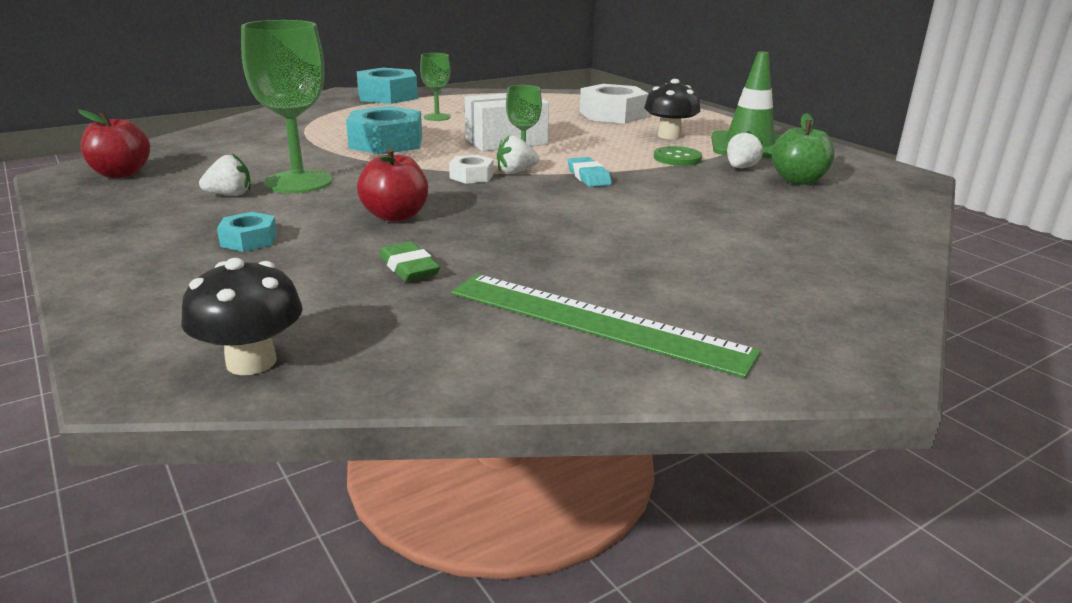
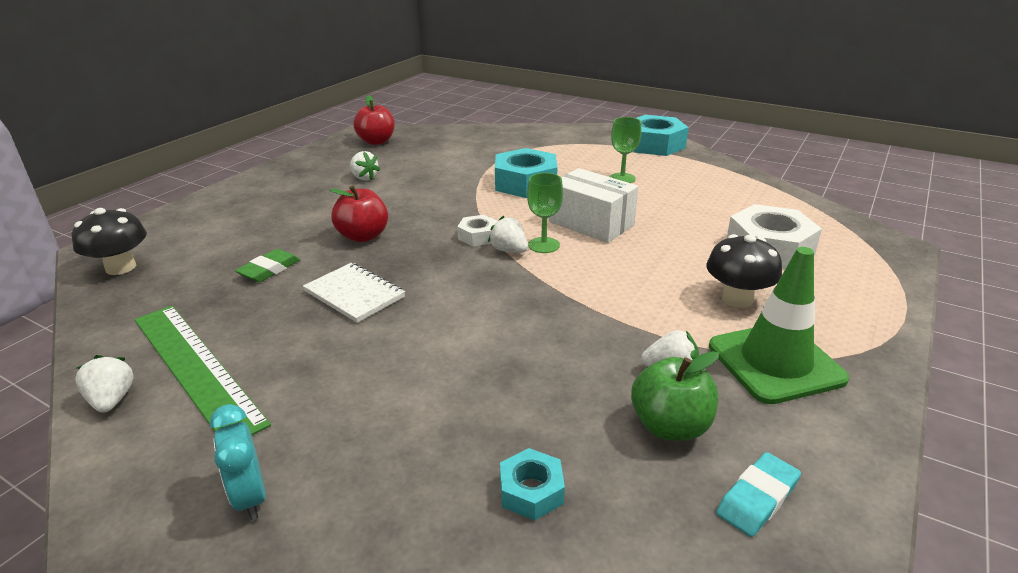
camera: 65 degrees right, 5 degrees up
(249, 240) = (290, 209): turquoise nut -> turquoise nut (531, 491)
(298, 182) = (406, 186): green goblet -> none
(523, 236) = (354, 294): none -> white notebook
(588, 176) = (532, 286): turquoise eraser -> turquoise eraser (757, 498)
(596, 322) = (195, 368): green ruler -> green ruler turned 45 degrees counterclockwise
(624, 372) = (112, 400): none -> white strawberry
(677, 158) = (654, 321): green button -> none
(821, 311) = (250, 497): none -> turquoise clock

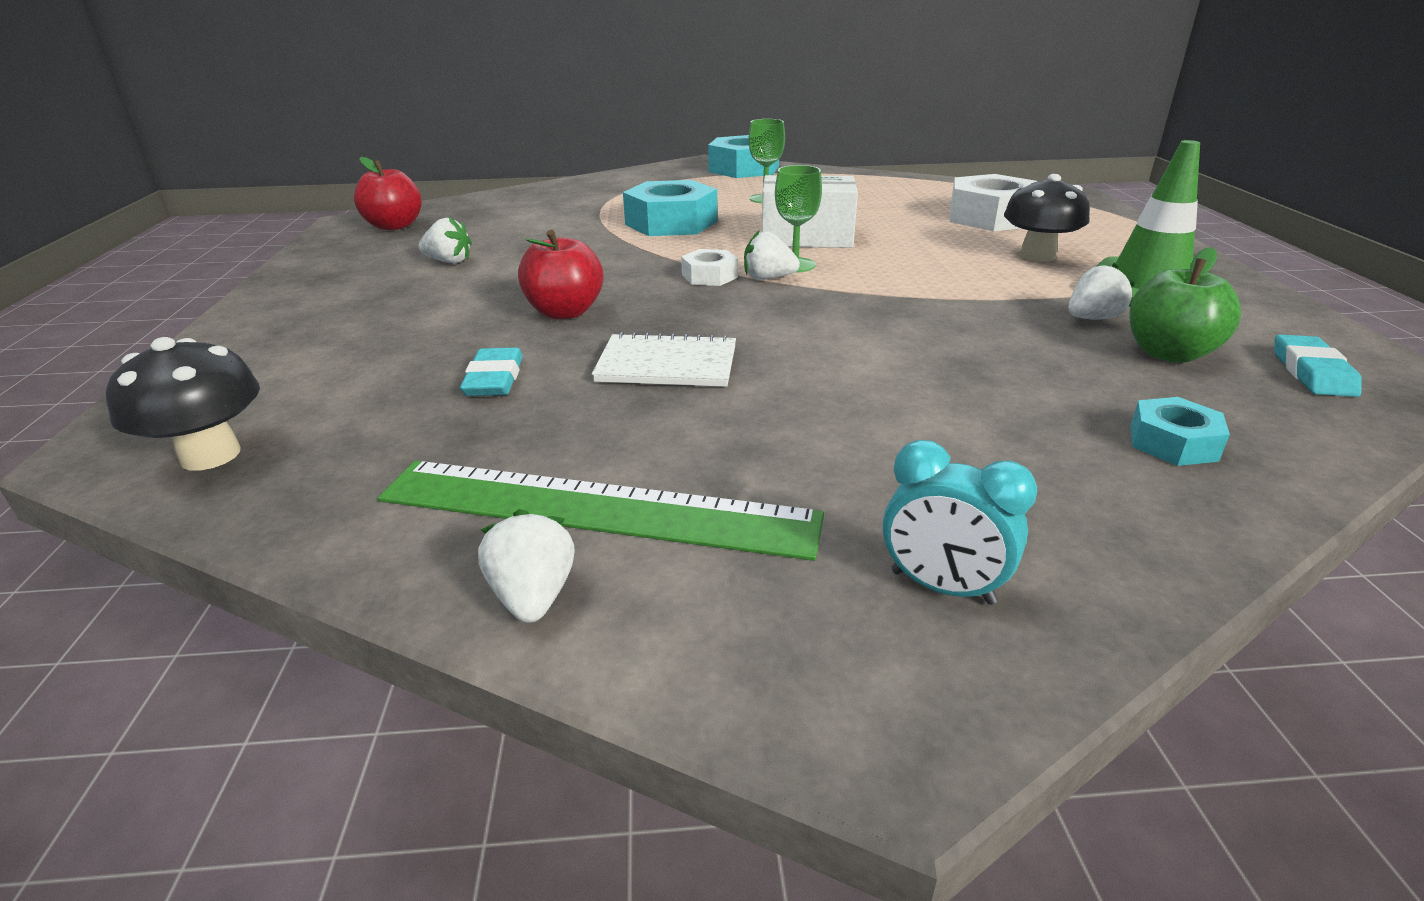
camera: 35 degrees left, 0 degrees up
(112, 400) = (533, 596): white strawberry -> white strawberry turned 45 degrees clockwise
(269, 269) = (494, 379): green eraser -> turquoise eraser

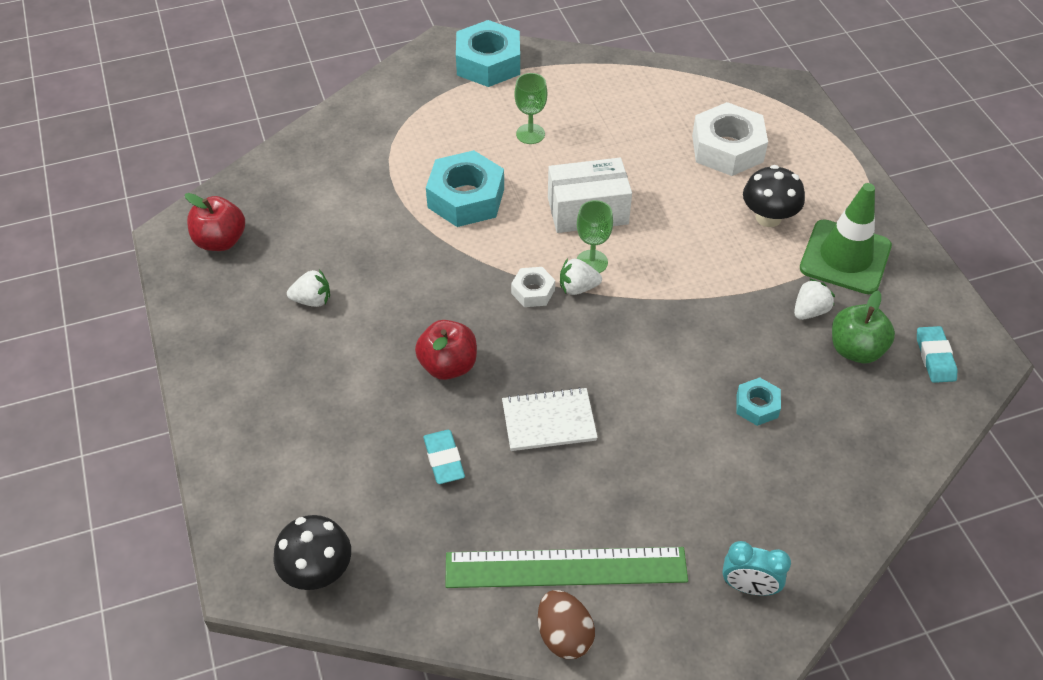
camera: 15 degrees left, 20 degrees up
(533, 596) = (564, 635): white strawberry -> brown egg
(1172, 443) = (854, 448): turquoise nut -> turquoise nut (757, 406)

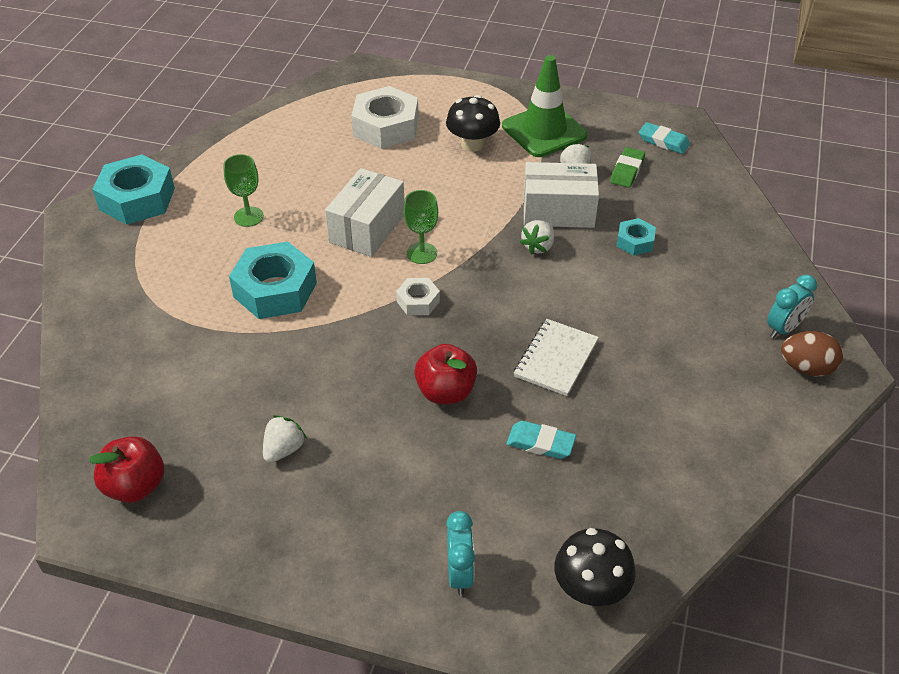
camera: 55 degrees left, 5 degrees down
(273, 474) = (460, 574): none -> turquoise clock
(564, 635) = (760, 452): brown egg -> brown egg (806, 368)
(566, 568) = (700, 420): green ruler -> none
(578, 288) = (439, 274): white strawberry -> white strawberry (538, 246)
(741, 326) = (558, 211): none -> white box
(855, 349) = (627, 170): green apple -> green eraser

